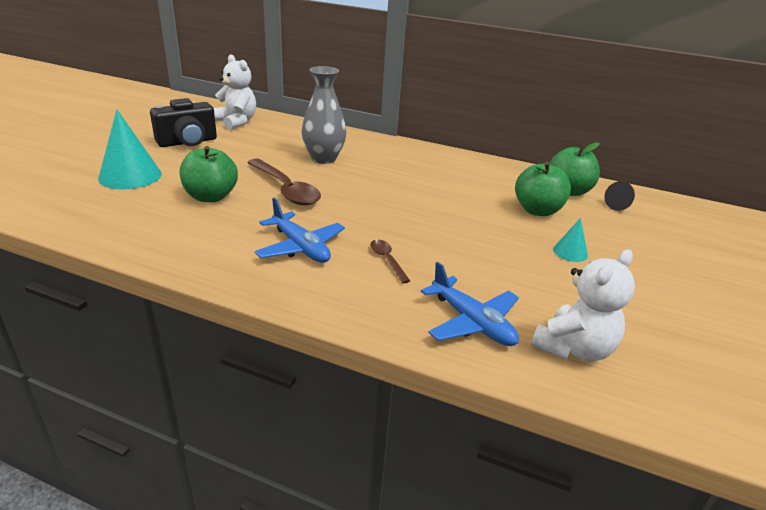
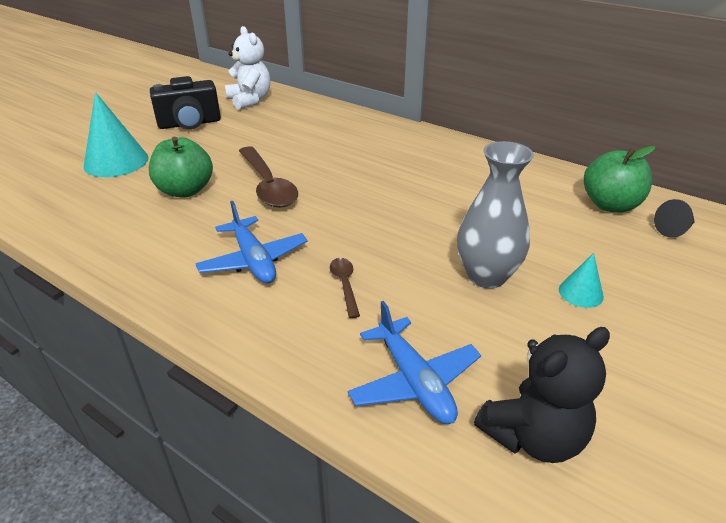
camera: 15 degrees right, 5 degrees up
(323, 158) = (325, 148): grey vase -> grey vase (486, 276)
(537, 210) = (558, 230): green apple -> none
(573, 349) = (533, 436): white teddy bear -> black teddy bear

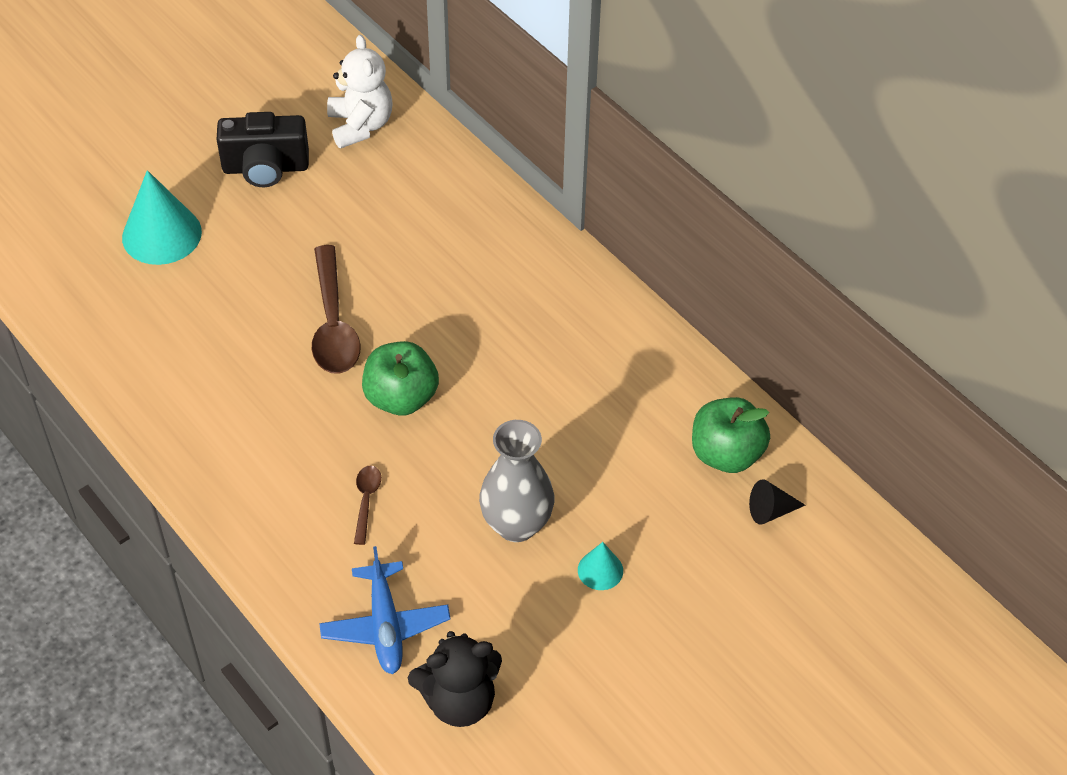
camera: 15 degrees right, 15 degrees up
(185, 190) = (235, 311): green apple -> green apple (401, 398)
(253, 260) = (284, 444): blue plane -> none

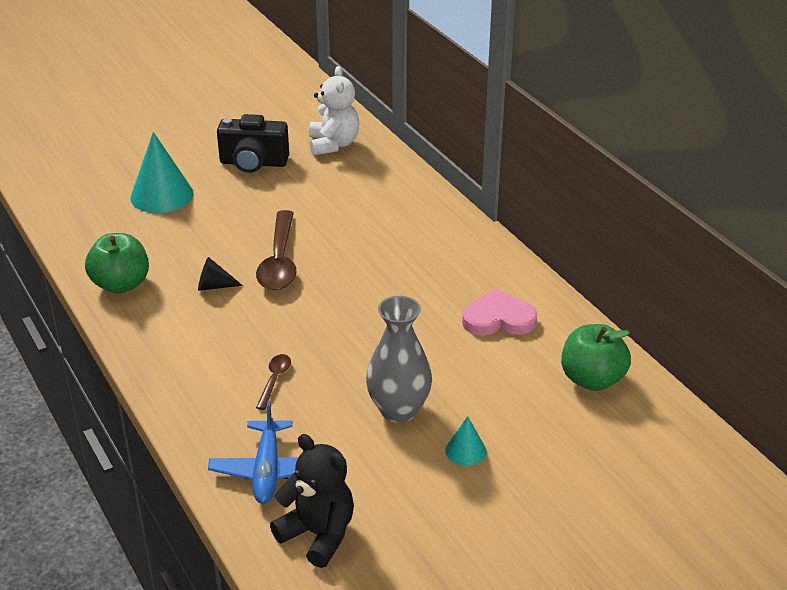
camera: 10 degrees right, 15 degrees down
(401, 398) = (322, 314): green apple -> green apple (121, 284)
(459, 700) = (318, 534): black teddy bear -> black teddy bear turned 135 degrees counterclockwise
(609, 380) = (498, 319): none -> pink heart
(770, 511) = (626, 424): black cone -> black cone (214, 286)

